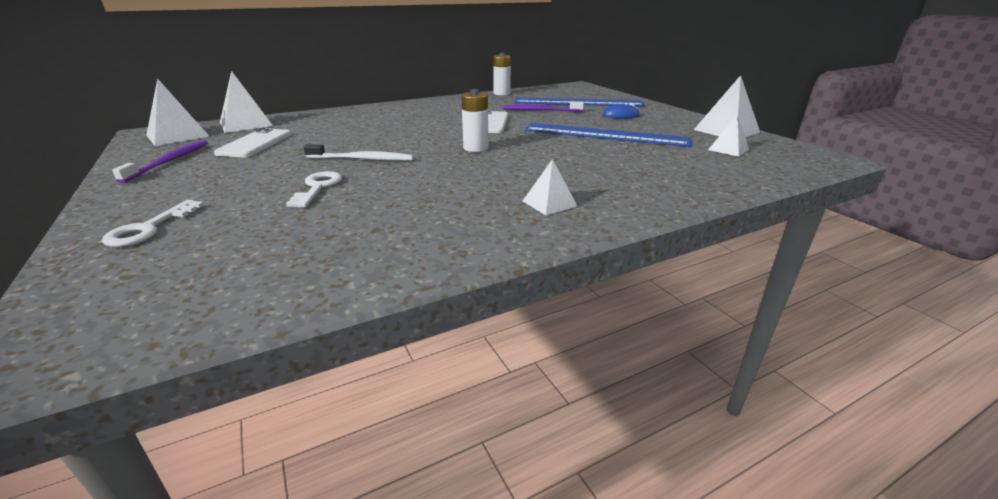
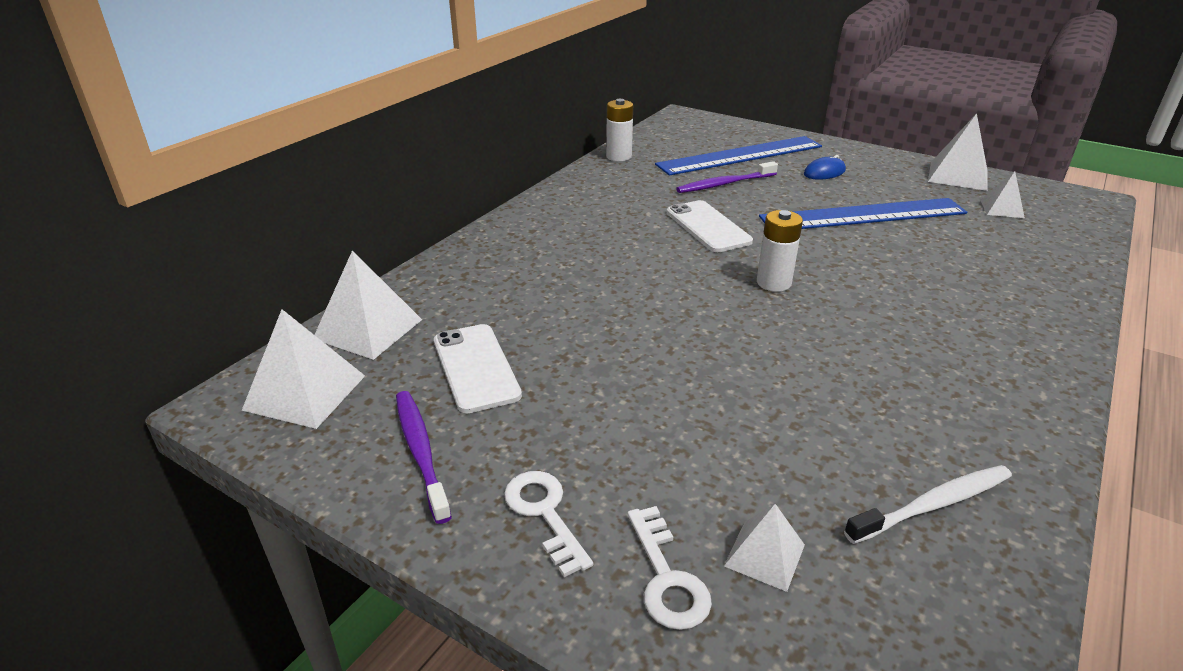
camera: 30 degrees left, 5 degrees up
(317, 187) = (726, 421): white key -> white key (544, 514)
(362, 159) = (682, 348): white toothbrush -> white toothbrush (933, 505)
(549, 203) = (986, 351): white pyramid -> white pyramid (764, 555)

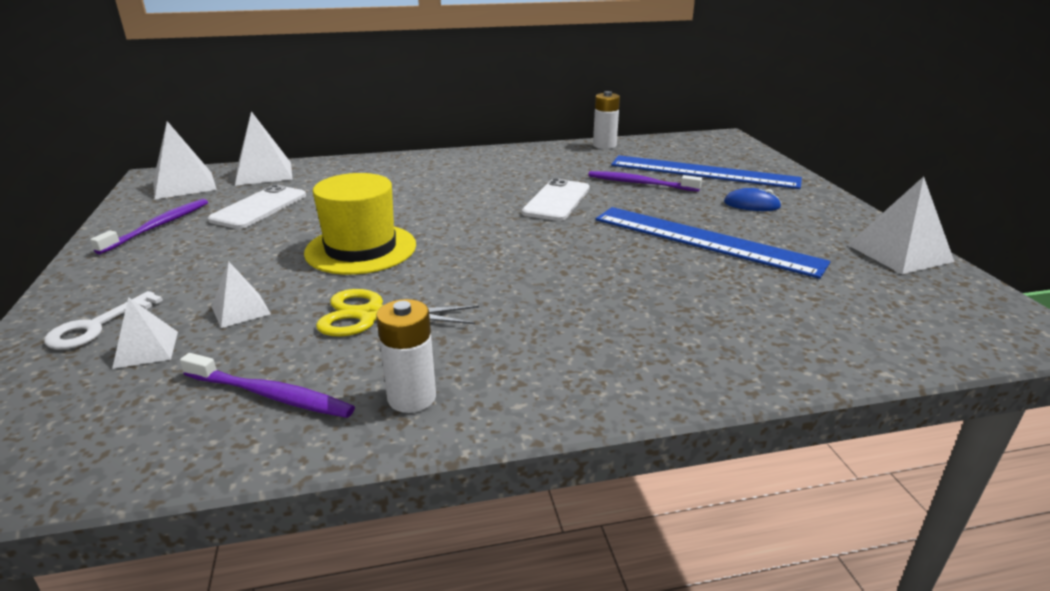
camera: 45 degrees right, 5 degrees down
(544, 514) = (130, 274): white key -> none
(680, 351) = (361, 249): none -> yellow hat
(773, 283) = (513, 245): white battery -> white battery (412, 397)
(832, 399) = (371, 315): none -> yellow scissors
(933, 505) = (271, 395): white toothbrush -> purple toothbrush
(1001, 209) = (876, 291): white pyramid -> white pyramid (240, 310)

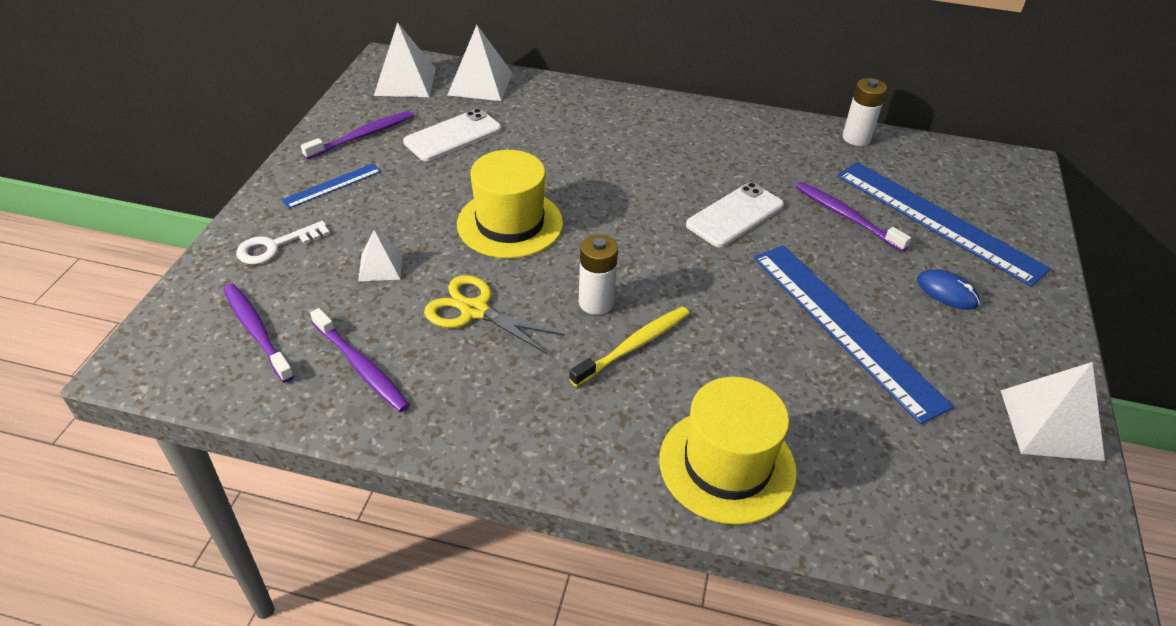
camera: 25 degrees right, 15 degrees up
(109, 404) = (256, 331): none -> purple toothbrush
(143, 266) = (332, 185): none -> blue ruler
(146, 349) = (299, 284): white pyramid -> none
(412, 397) = (456, 411): white battery -> white battery (596, 302)
(549, 297) = (634, 346): none -> yellow toothbrush
(708, 351) = (727, 465): none -> yellow hat

